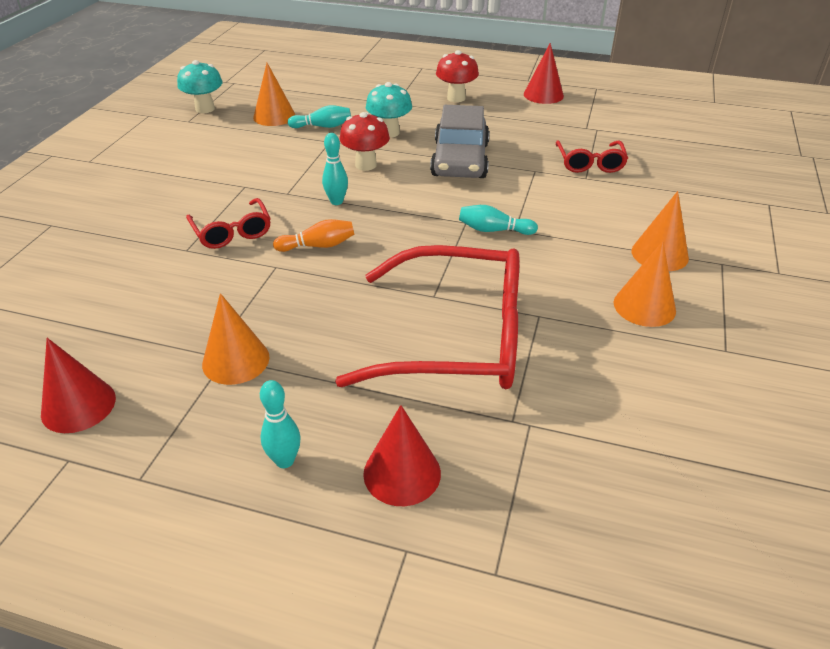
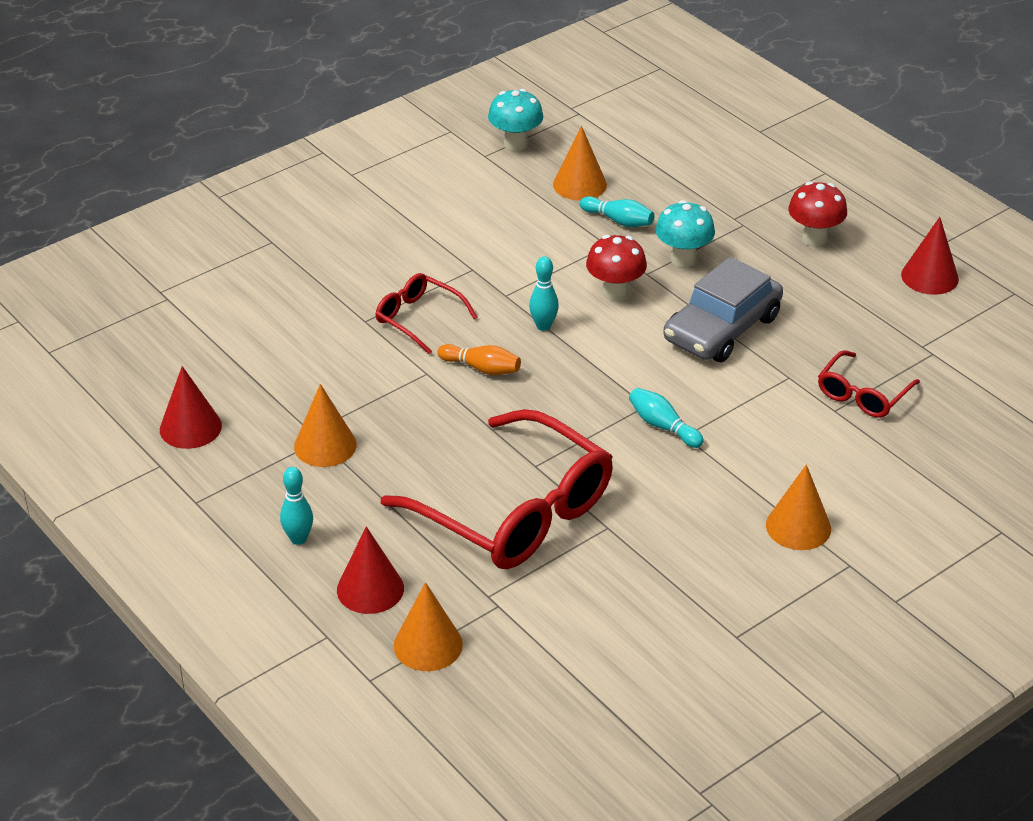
camera: 35 degrees right, 0 degrees up
(232, 232) = (418, 319): red glasses -> red glasses turned 120 degrees clockwise
(644, 306) = (714, 565): orange cone -> orange cone (428, 645)

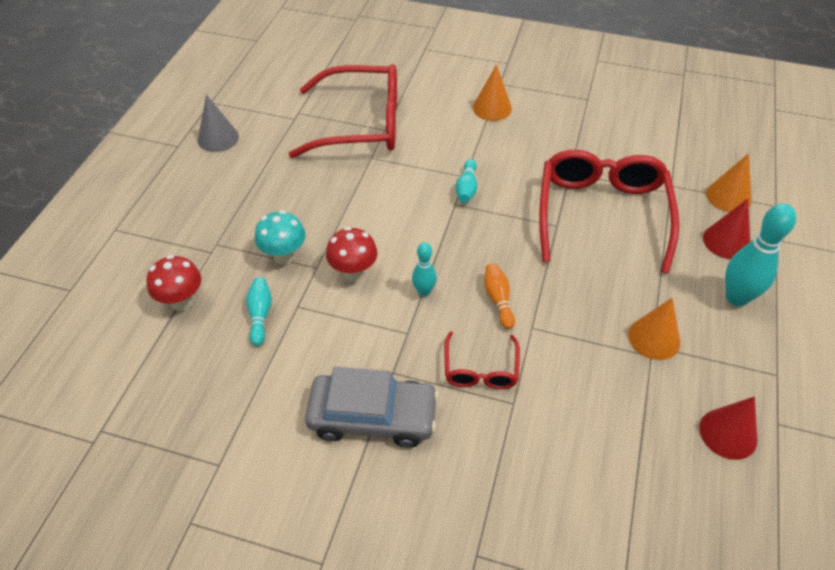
camera: 125 degrees left, 10 degrees up
(298, 539) = (736, 298): turquoise bowling pin -> turquoise bowling pin, size x1.79
(515, 144) = (184, 451): turquoise mushroom -> none
(579, 184) = (223, 366): orange cone -> none
(722, 328) = (348, 203): grey car -> grey car (373, 417)
(814, 238) = (210, 202): red mushroom -> red mushroom (182, 301)
(863, 394) = (361, 124): red glasses -> red glasses, size x2.06
(929, 276) = (218, 138): red cone -> grey cone

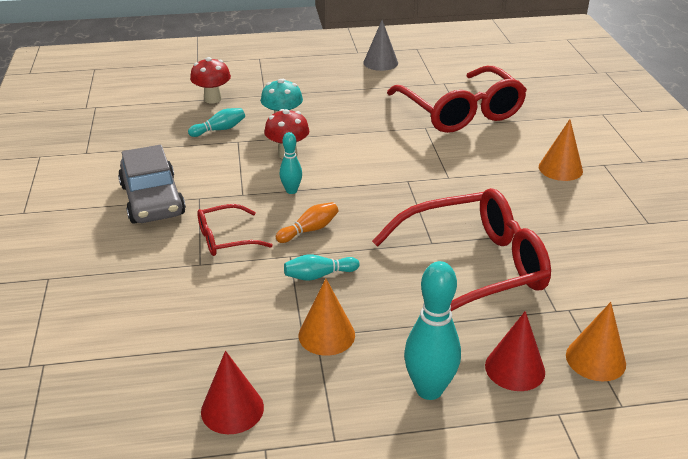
camera: 65 degrees right, 15 degrees down
(466, 188) = (433, 181): turquoise bowling pin -> turquoise bowling pin (319, 275)

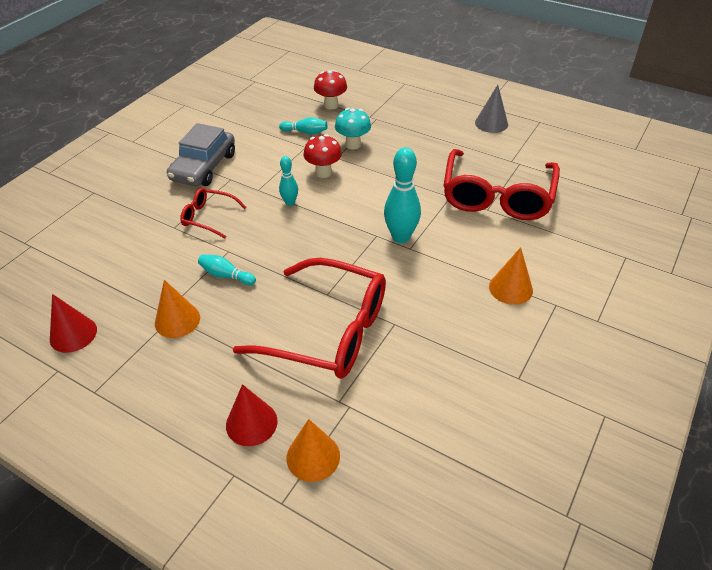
camera: 40 degrees right, 10 degrees up
(309, 230) = (263, 239): orange bowling pin -> none
(429, 389) = (183, 398): turquoise bowling pin -> turquoise bowling pin (401, 237)

